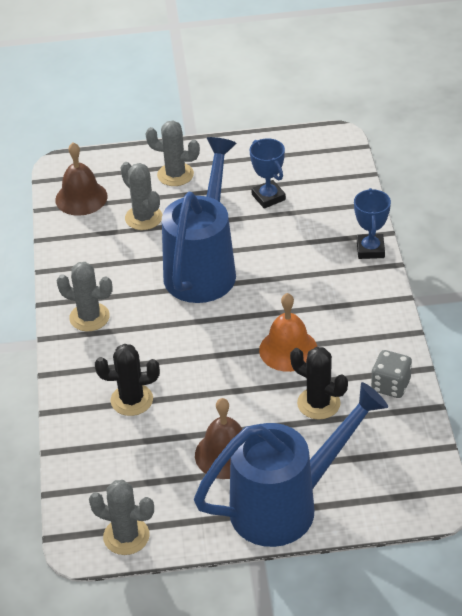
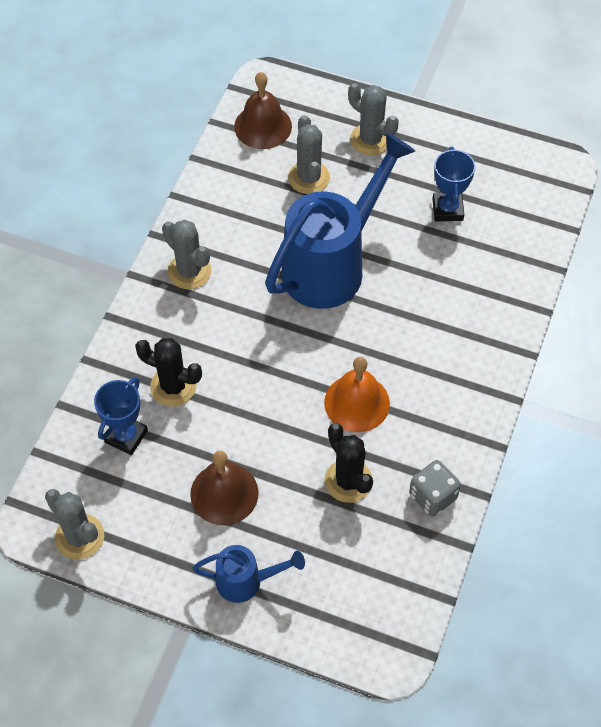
camera: 25 degrees right, 15 degrees up
(286, 505) = (246, 581): blue watering can -> blue watering can, size x0.48
(370, 249) = (513, 322): blue trophy -> blue trophy (126, 436)

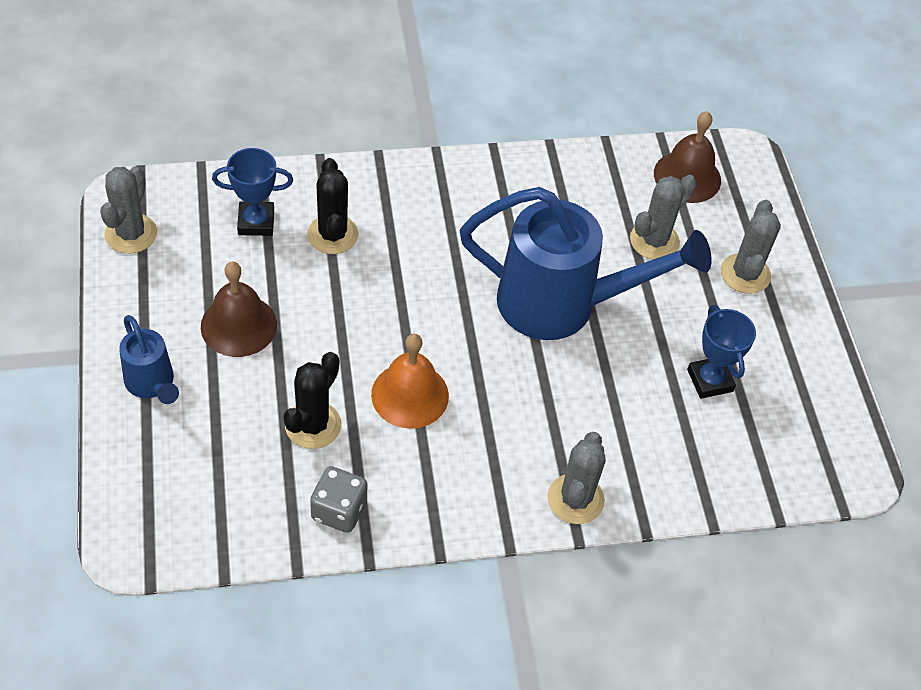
camera: 55 degrees right, 5 degrees down
(189, 271) = (470, 192): grey cactus -> grey cactus (575, 499)
(447, 209) = (710, 380): blue trophy -> blue trophy turned 75 degrees counterclockwise

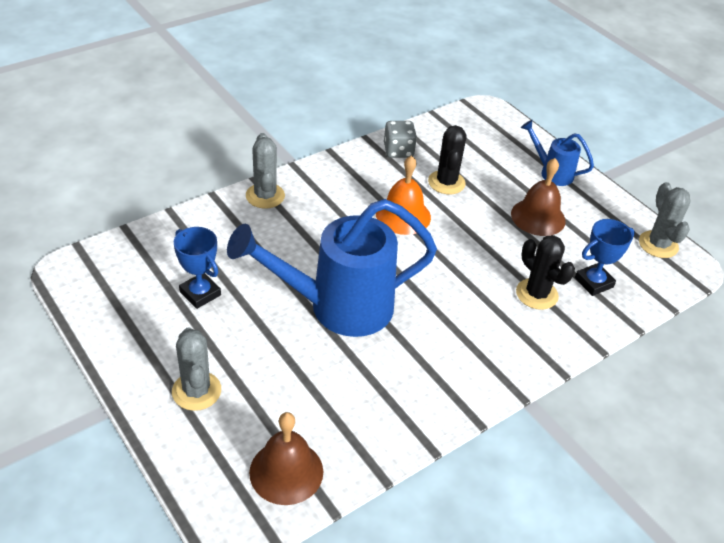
camera: 155 degrees right, 10 degrees down
(654, 241) = (289, 389): grey cactus -> none

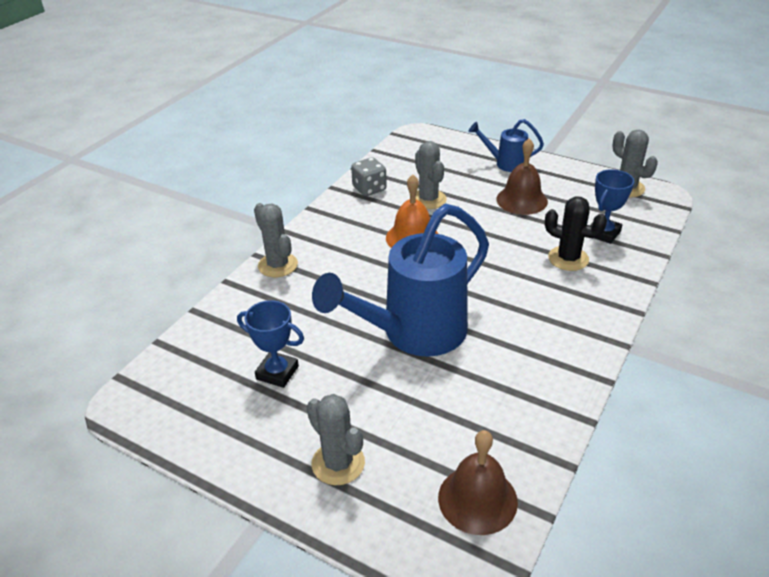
camera: 20 degrees left, 5 degrees down
(446, 182) = (428, 199): black cactus -> grey cactus

